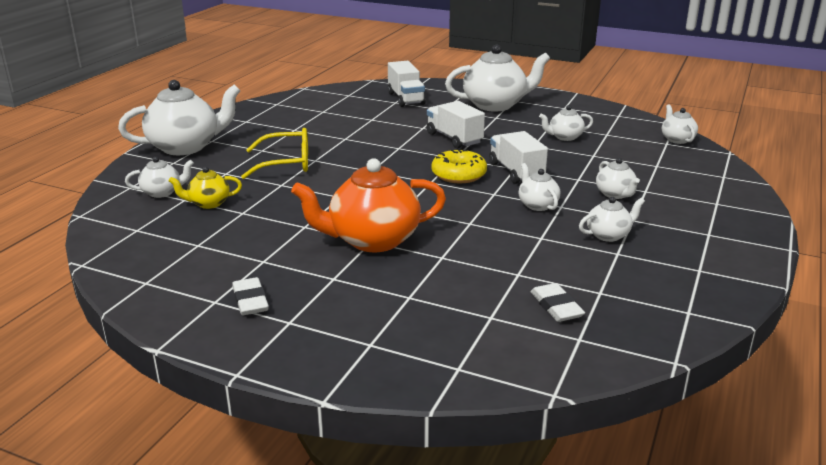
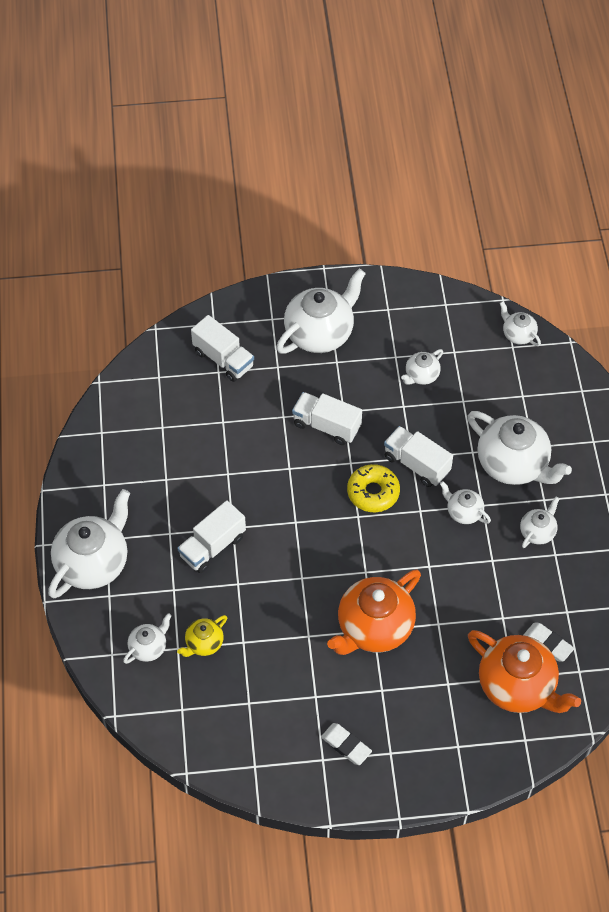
camera: 30 degrees left, 30 degrees up
(286, 163) = (212, 546): yellow glasses -> white truck
(489, 324) = (517, 686): none -> orange teapot
(615, 194) = (513, 464): white teapot -> white teapot, size x2.02

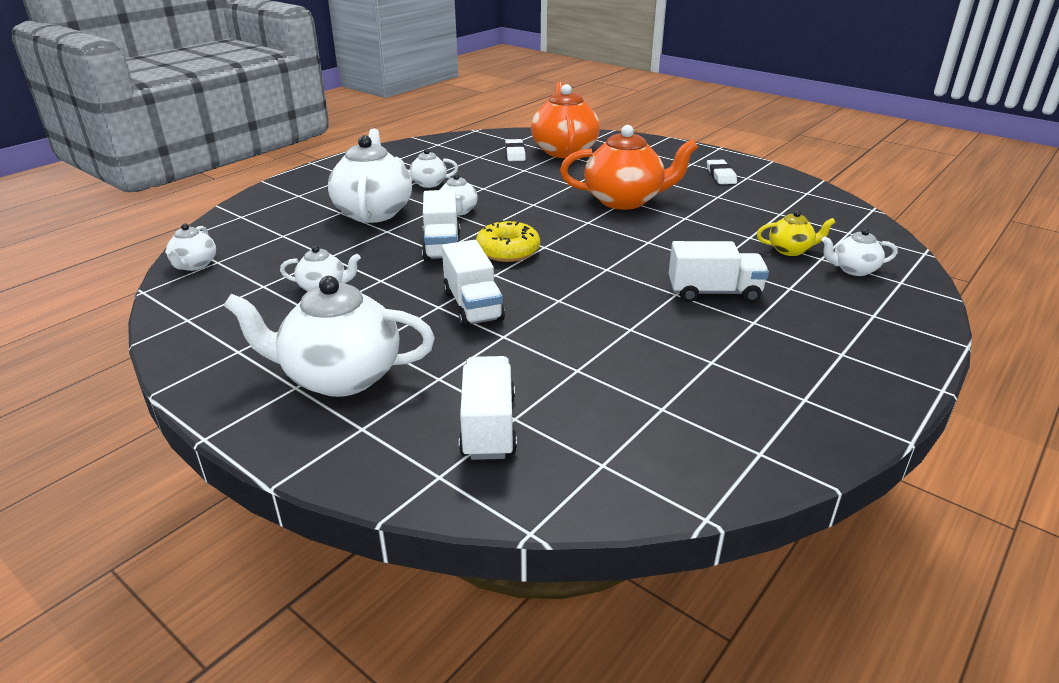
camera: 135 degrees left, 25 degrees down
(93, 563) = (876, 344): white teapot -> none

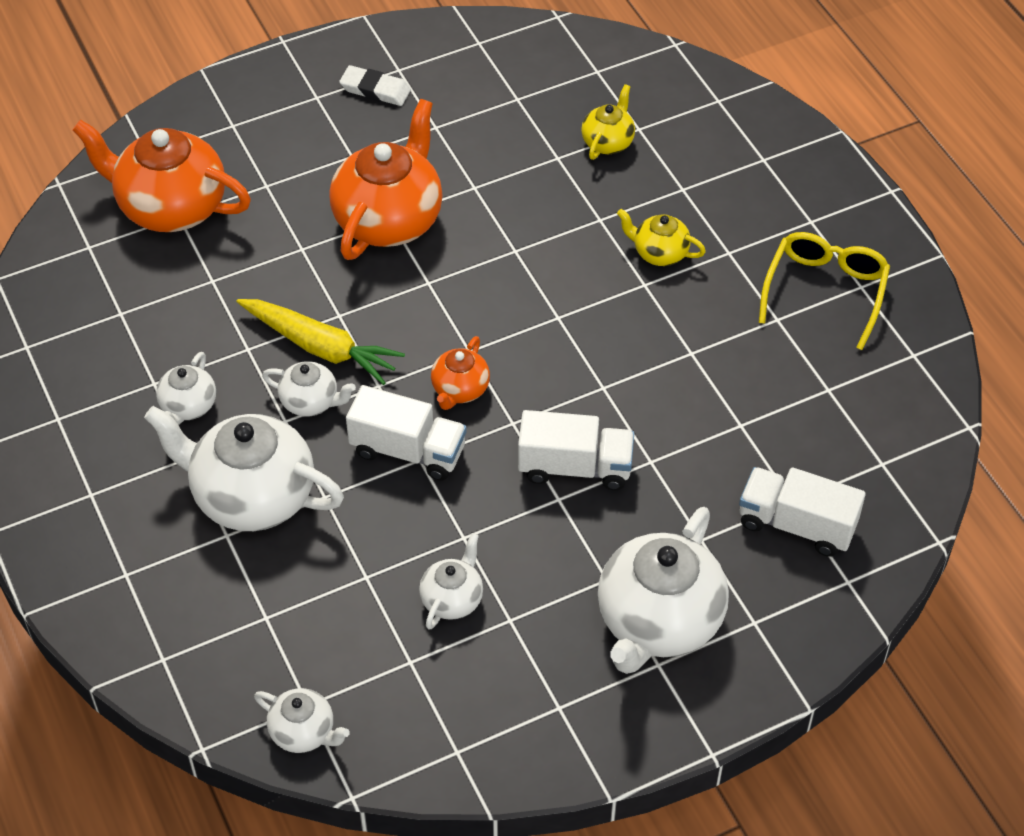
camera: 65 degrees left, 20 degrees up
(503, 205) = (320, 347): none -> yellow carrot
(508, 251) = (460, 390): yellow donut -> orange teapot
(515, 153) = (140, 267): white eraser -> none
(714, 292) = (659, 253): white truck -> yellow teapot
(772, 379) = (825, 292): none -> yellow glasses
(853, 270) = (676, 119): white teapot -> none

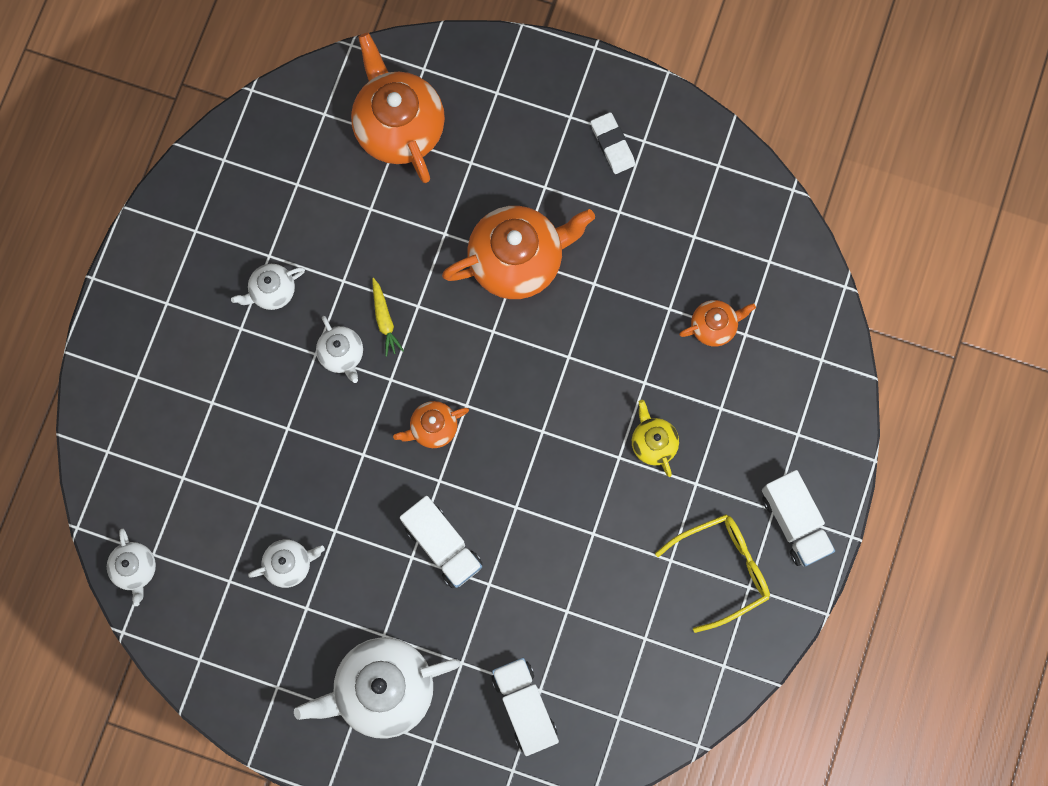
camera: 45 degrees right, 25 degrees up
(252, 496) = (249, 389): white teapot -> none
(320, 347) = (384, 320): yellow carrot -> yellow carrot, size x0.55
(408, 451) = (362, 442): white truck -> white truck (794, 522)
(608, 142) = (714, 326): yellow teapot -> orange teapot

